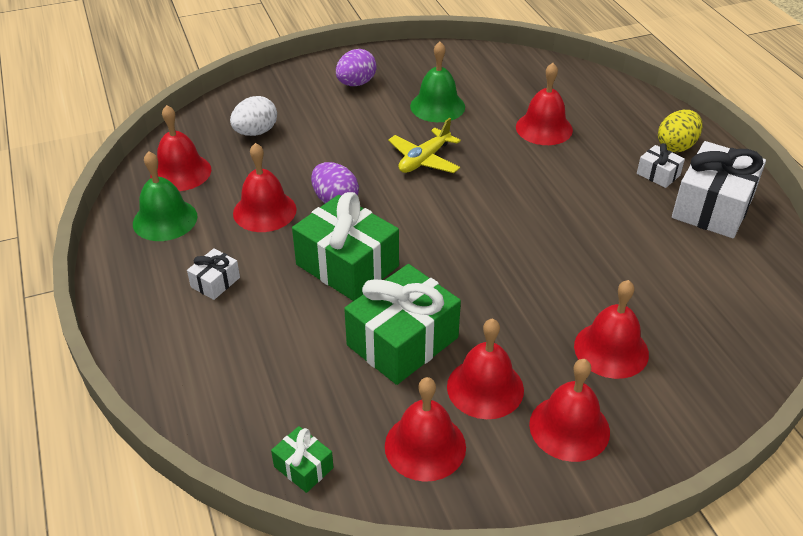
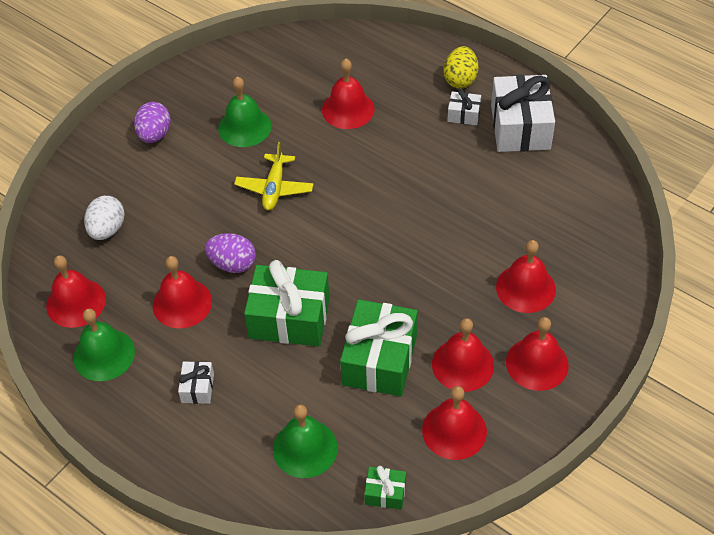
camera: 30 degrees left, 10 degrees up
(263, 382) = (305, 448): none -> green bell

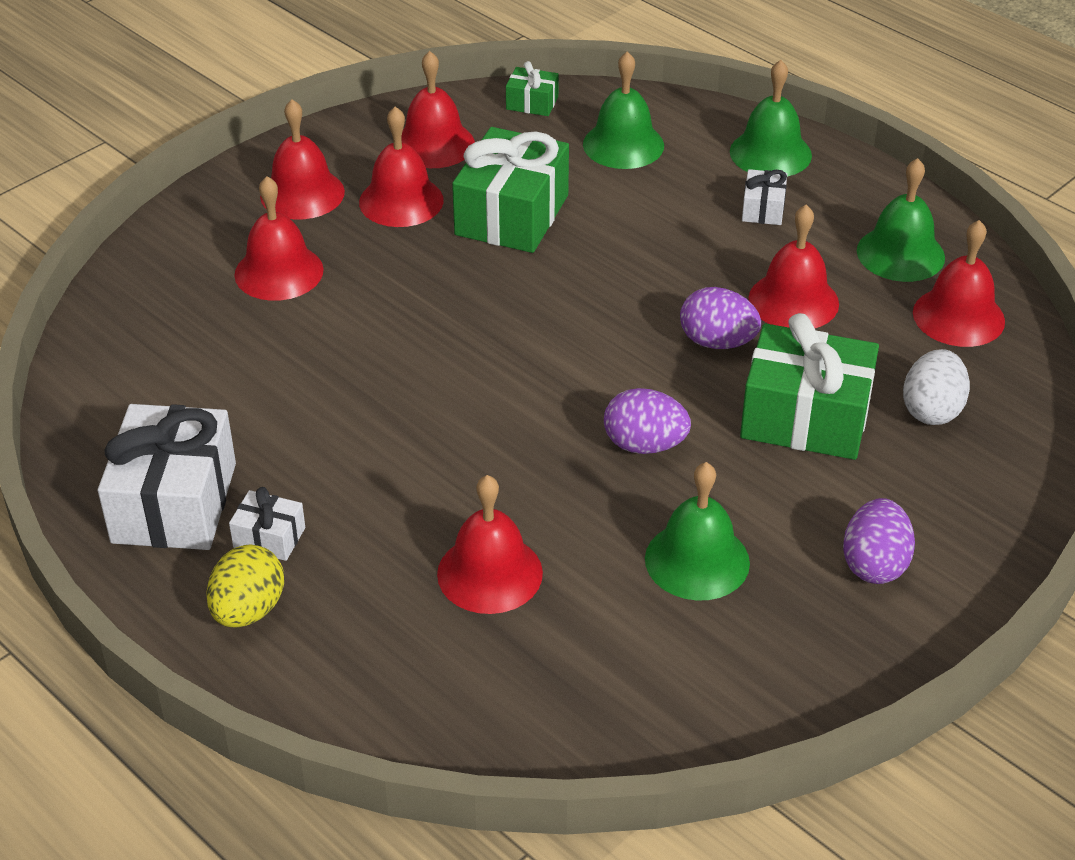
camera: 175 degrees left, 10 degrees down
(188, 452) = (770, 153): none -> green bell
(274, 188) = (644, 445): yellow plane -> purple egg
(289, 318) = (632, 269): green gift -> green gift (805, 417)

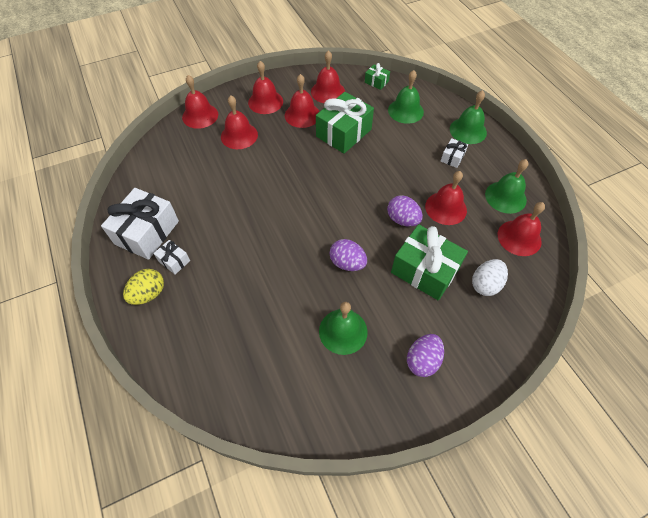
camera: 20 degrees right, 15 degrees up
(490, 573) = (252, 308): red bell -> red bell (200, 115)

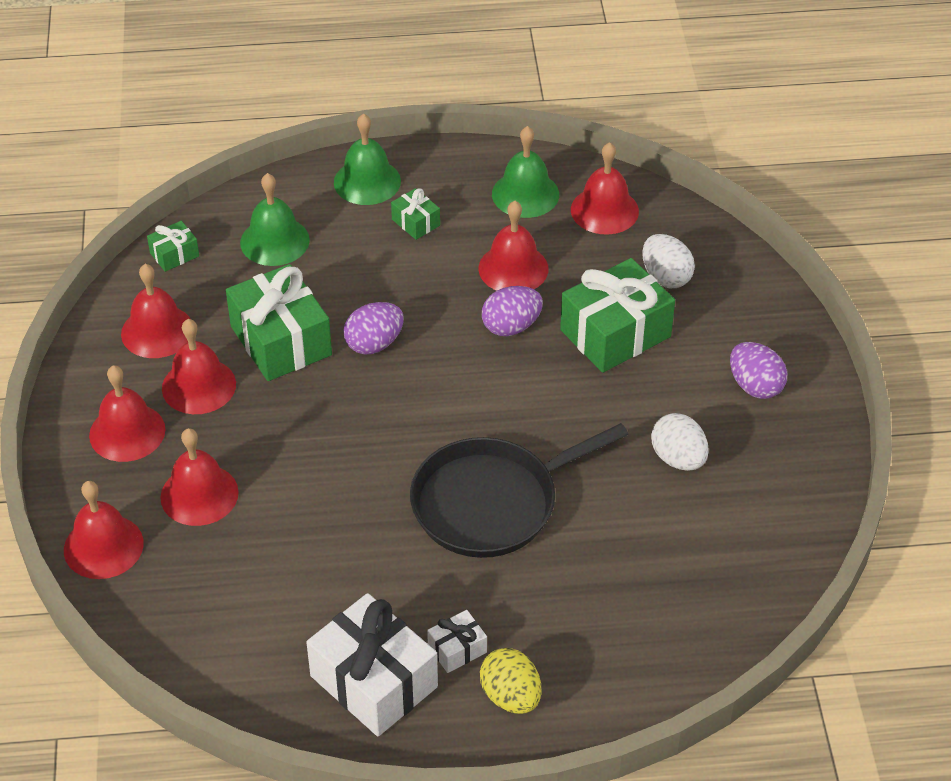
camera: 70 degrees left, 10 degrees down
(274, 247) = (491, 503): none -> black pan
(343, 331) = (678, 458): green bell -> white egg
(347, 263) = (563, 419): purple egg -> purple egg (374, 344)
(452, 157) = (416, 222): white gift -> green gift

